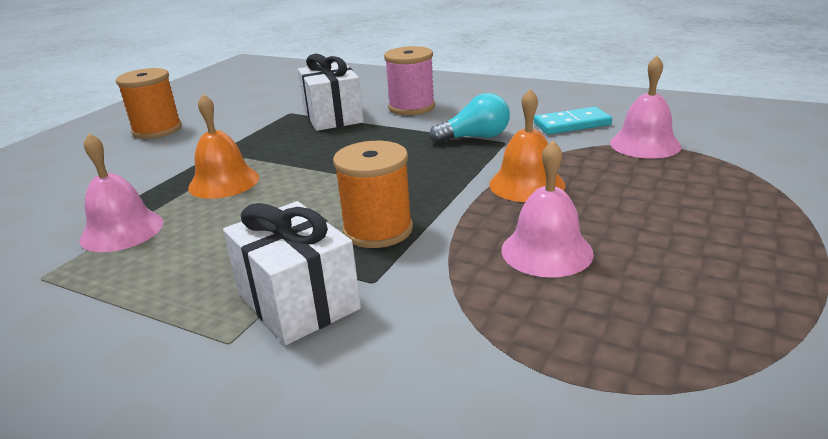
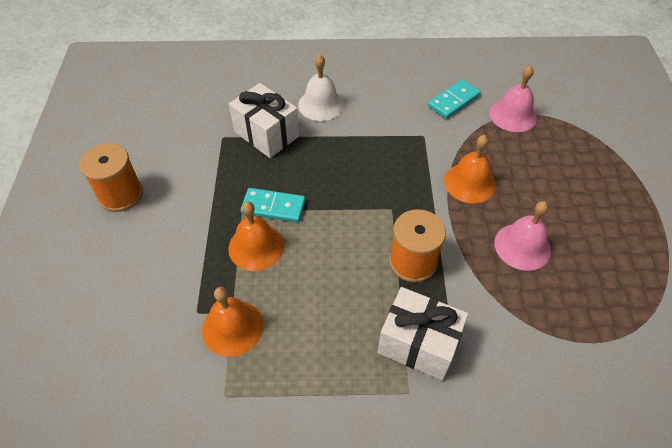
camera: 30 degrees left, 25 degrees up
(122, 230) = (232, 327): pink bell -> orange bell
(276, 160) = (273, 207): none -> turquoise domino
(411, 107) = (321, 104): pink spool -> white bell
(475, 137) = (399, 135): turquoise light bulb -> none

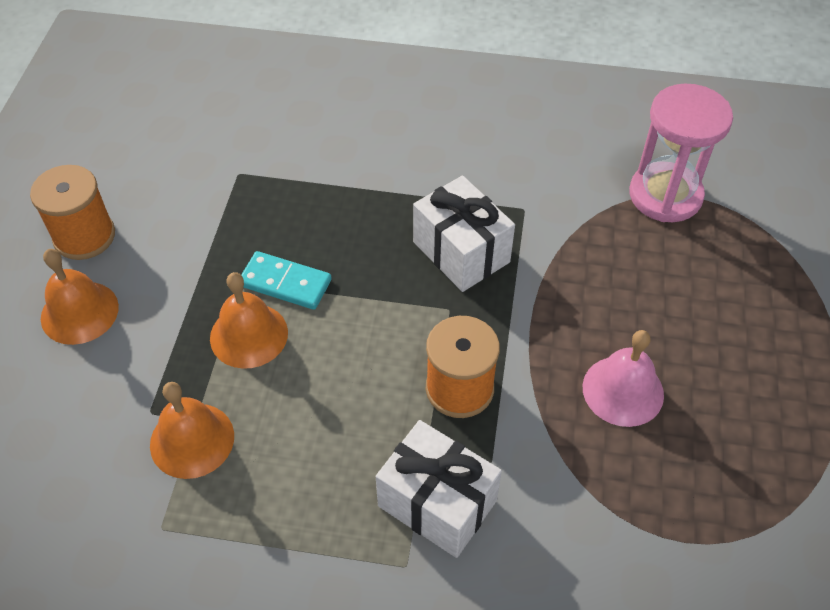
camera: 10 degrees right, 0 degrees up
(266, 134) = (300, 177): white gift -> white gift (461, 252)
(321, 104) = (387, 143): white bell -> none
(453, 101) = (582, 163): turquoise domino -> none
(470, 183) = (572, 287): orange bell -> orange bell (79, 312)
(513, 115) = (665, 195): pink bell -> pink hourglass

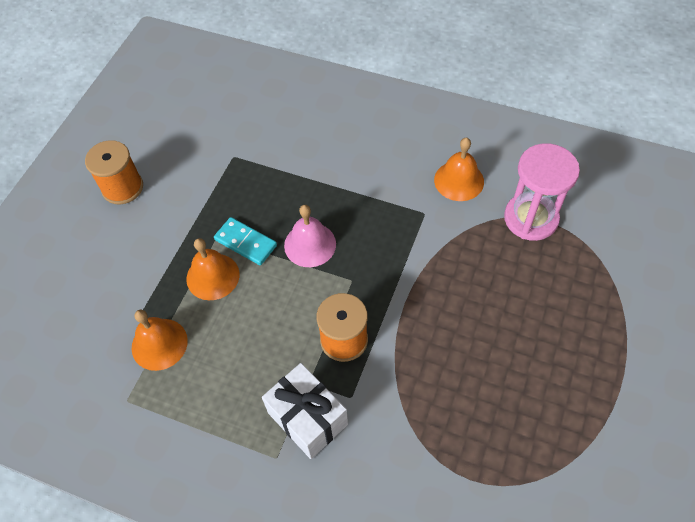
camera: 15 degrees right, 5 degrees up
(79, 312) = (108, 241): orange bell -> orange bell (459, 180)
(461, 252) = (371, 239): white gift -> none
(623, 390) = (457, 361): pink bell -> pink bell (310, 244)

